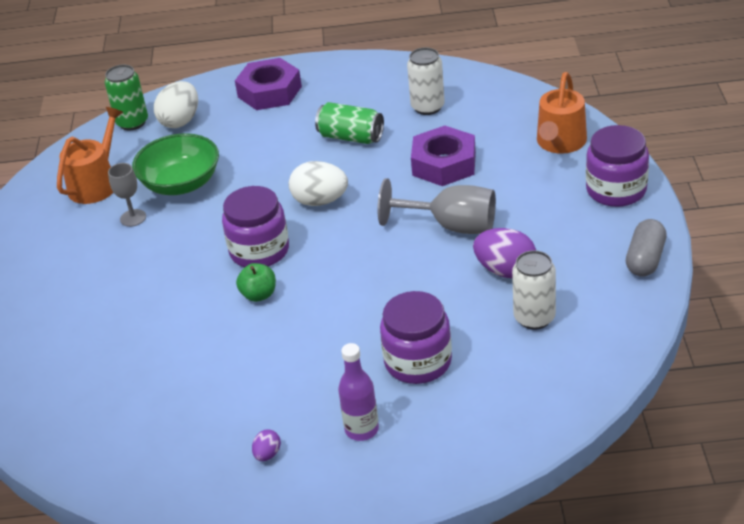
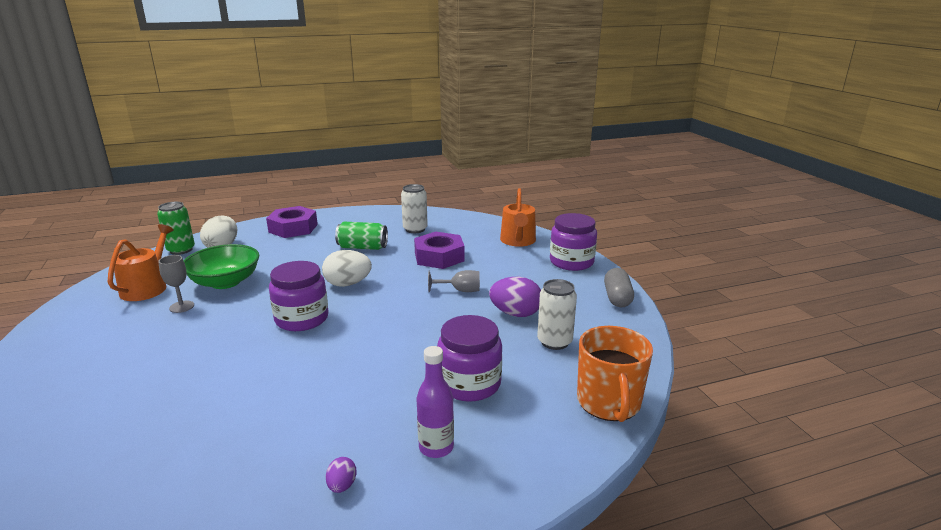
camera: 20 degrees left, 15 degrees down
(259, 295) = (307, 349): green apple -> none
(452, 226) = (460, 290): grey goblet -> grey goblet, size x0.58
(556, 405) = (609, 403): none -> orange mug

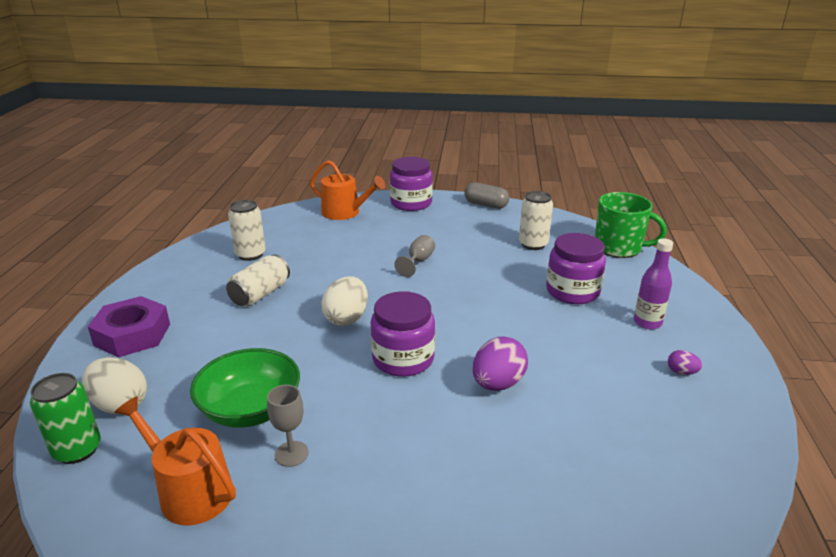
camera: 65 degrees left, 5 degrees up
(362, 247) = (260, 294): green can -> white can
(439, 257) = (336, 256): purple nut -> none
(515, 313) = (479, 248): purple egg -> purple egg (497, 384)
(609, 403) = (619, 248): orange mug -> green mug

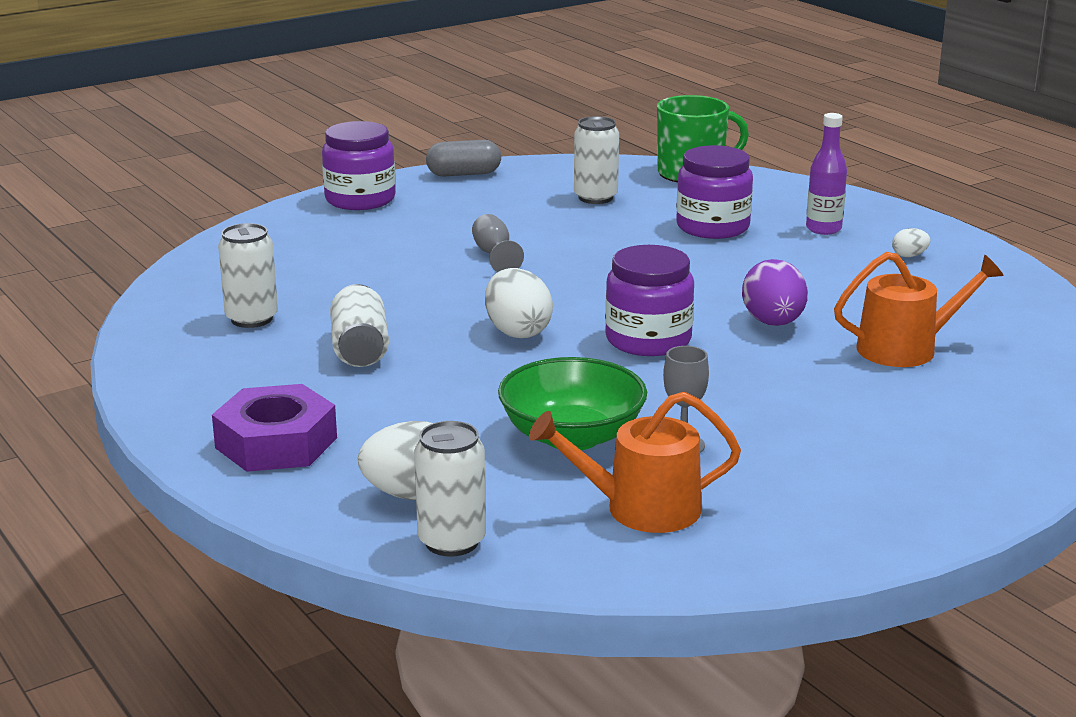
camera: 40 degrees left, 5 degrees down
(77, 450) = (452, 541): green can -> white can
(345, 212) = (287, 236): orange watering can -> orange watering can (905, 349)
(681, 372) = (909, 256): purple egg -> white egg

